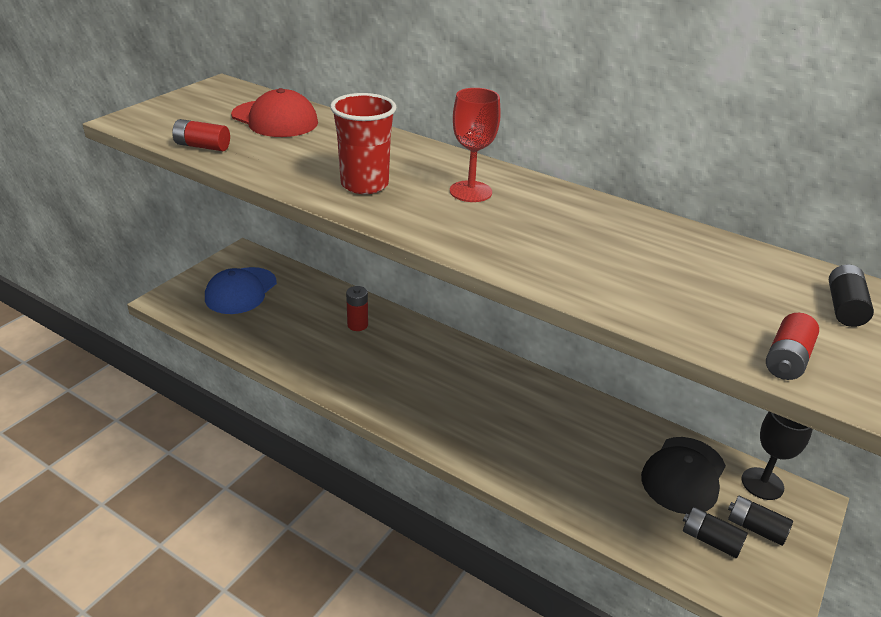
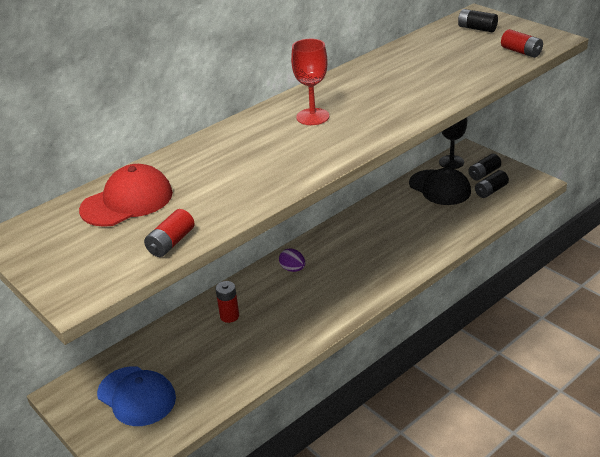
camera: 70 degrees left, 0 degrees up
(364, 184) = (285, 159): red cup -> none
(447, 357) = (293, 269): none -> purple egg

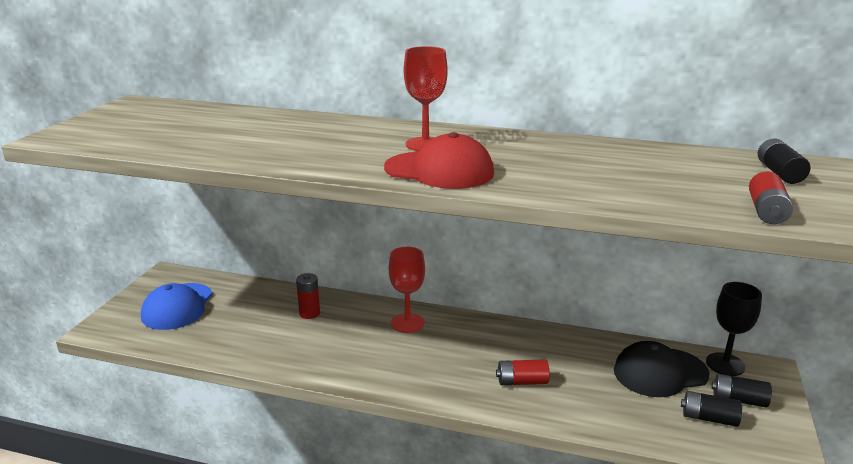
camera: 55 degrees right, 10 degrees down
(127, 201) = (205, 119): red cap -> red cap (439, 171)
(171, 243) = (145, 146): red battery -> red battery (522, 382)
(293, 269) = (407, 323): purple egg -> red goblet
(440, 188) = (660, 372): black cap -> black cap turned 60 degrees clockwise

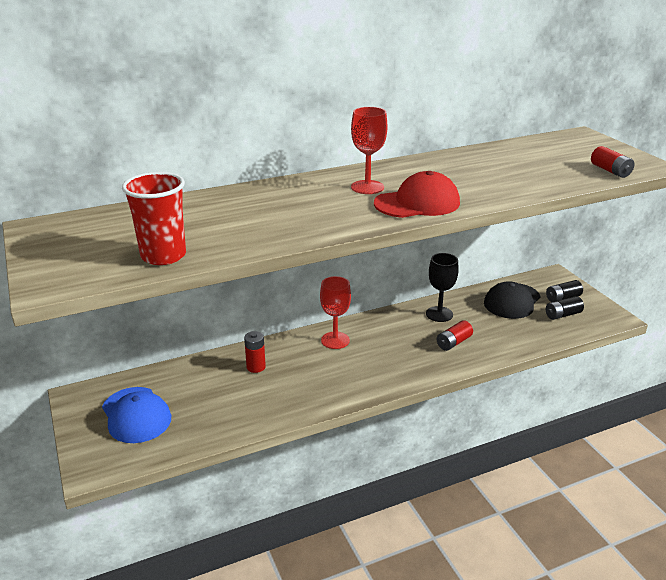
camera: 40 degrees left, 5 degrees up
(153, 143) = (163, 256): none -> red cup
(725, 364) = (534, 281): black goblet -> black goblet (439, 314)
(779, 173) = (575, 145): black battery -> none

